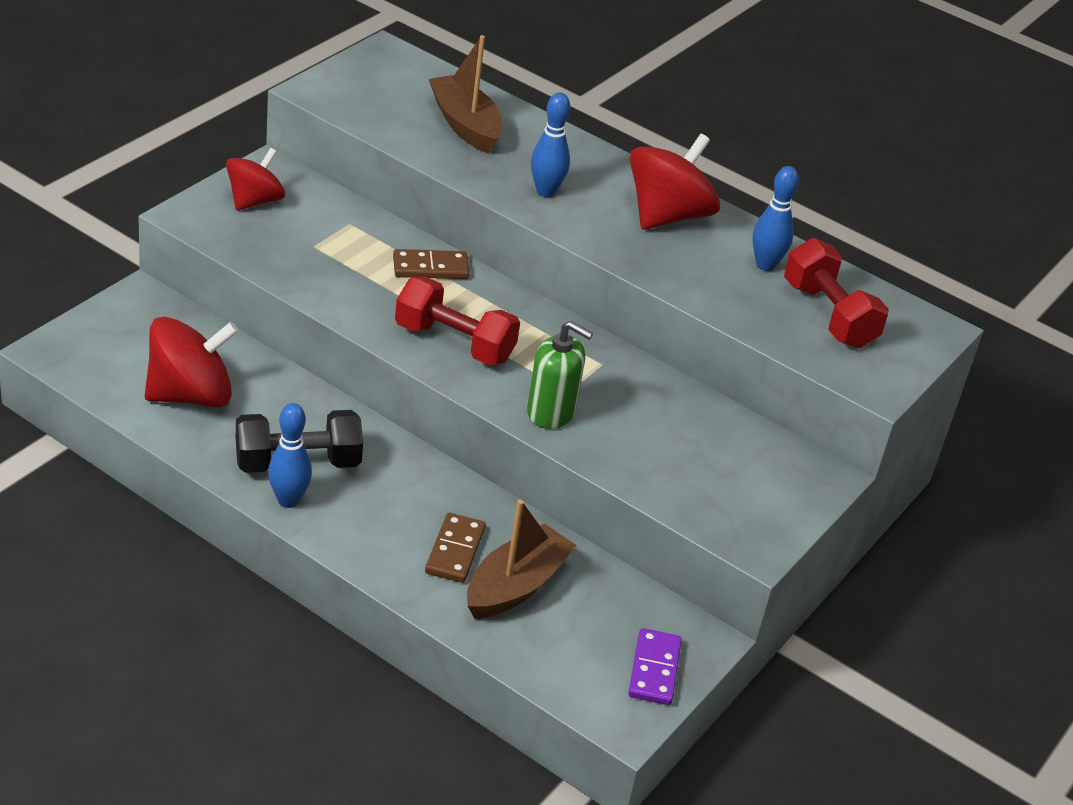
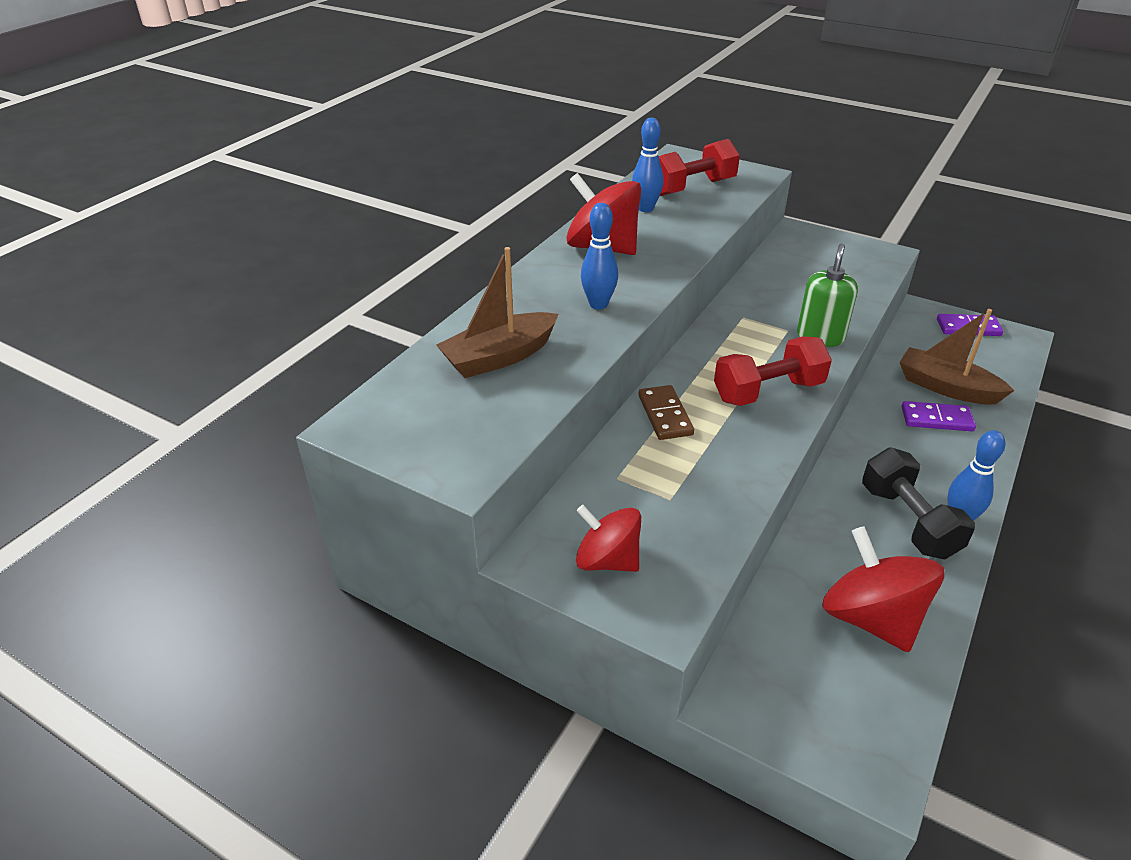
camera: 90 degrees left, 0 degrees up
(454, 343) = (768, 391): red dumbbell -> red dumbbell turned 45 degrees clockwise
(454, 550) = (936, 419): brown domino -> purple domino

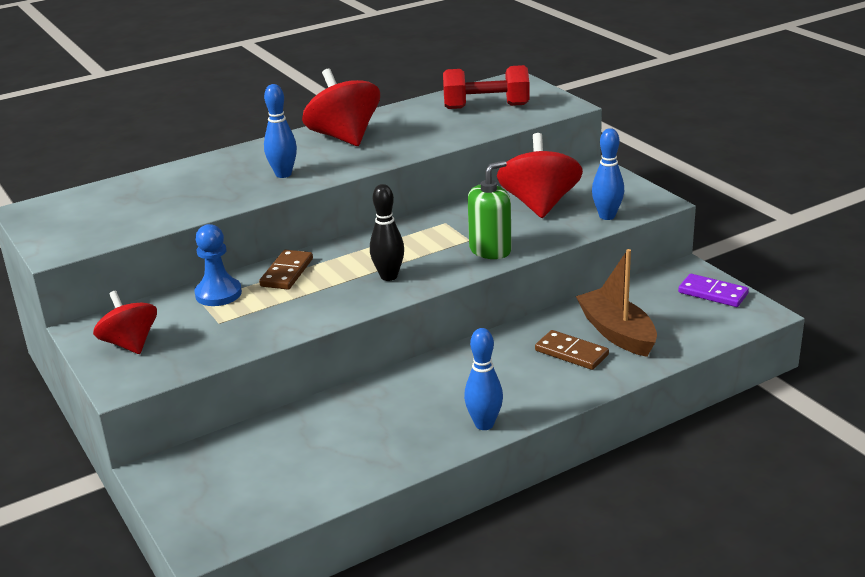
camera: 30 degrees right, 10 degrees down
(499, 357) = (168, 192): brown boat -> none
(626, 463) = (218, 294): none -> blue pawn
(645, 208) = (421, 116): blue bowling pin -> blue bowling pin (607, 216)
(768, 391) = (389, 276): red dumbbell -> black bowling pin
(871, 618) = (321, 460): red spinning top -> red spinning top (539, 205)
(908, 521) = (439, 413): black dumbbell -> none
(936, 419) = (571, 353): purple domino -> brown domino

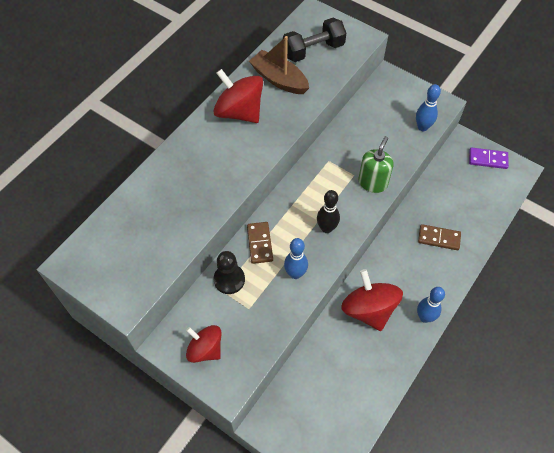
camera: 25 degrees left, 30 degrees up
(218, 294) = (229, 279): blue pawn -> black pawn
(283, 174) = (226, 169): blue bowling pin -> blue bowling pin (295, 274)
(486, 107) = (313, 50): red dumbbell -> black dumbbell
(539, 205) = (376, 125): red spinning top -> red spinning top (368, 309)
(617, 333) = (454, 212): brown boat -> brown boat (279, 79)

